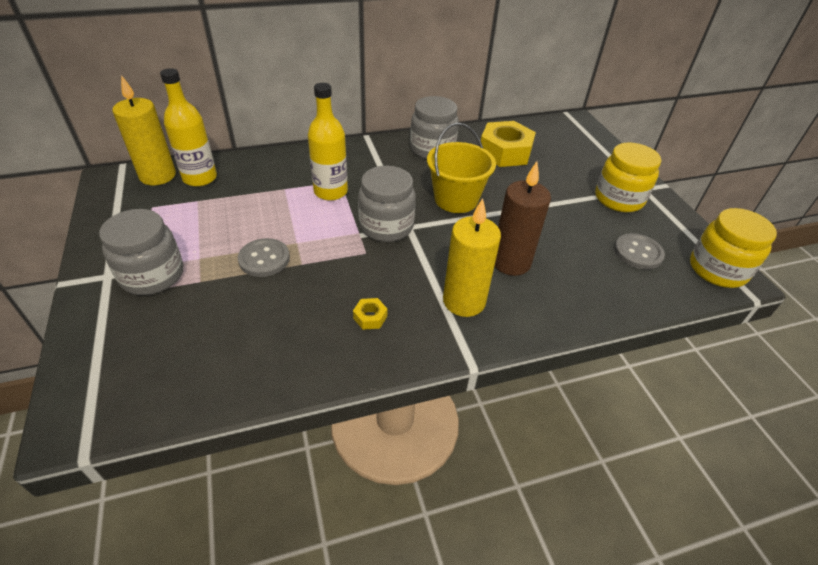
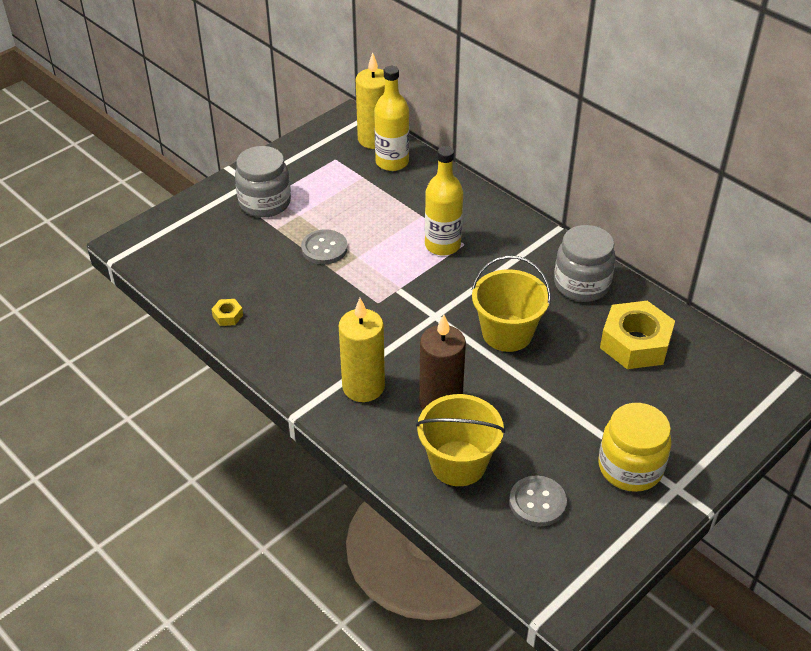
camera: 65 degrees right, 0 degrees up
(370, 317) = (304, 336): yellow nut -> yellow nut (228, 316)
(386, 226) = (423, 301): grey jar -> none
(582, 278) = (458, 463): none -> yellow bucket
(717, 270) = (564, 580): yellow jar -> none

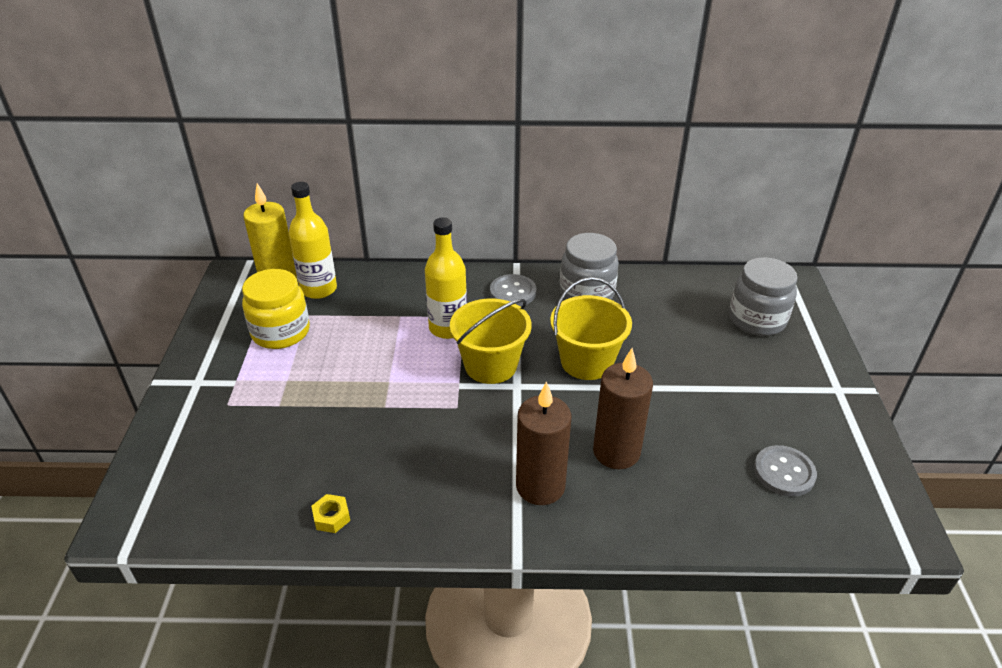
camera: 45 degrees left, 5 degrees down
(265, 203) = (237, 390): grey jar -> grey jar (757, 319)
(324, 248) = (349, 393): grey button -> grey button (513, 292)
(363, 387) = (540, 486): yellow candle -> brown candle
(458, 463) = (694, 489): yellow bucket -> yellow bucket (490, 365)
(630, 467) = (796, 397): yellow jar -> yellow jar (280, 332)
(635, 343) = (676, 310): yellow nut -> none

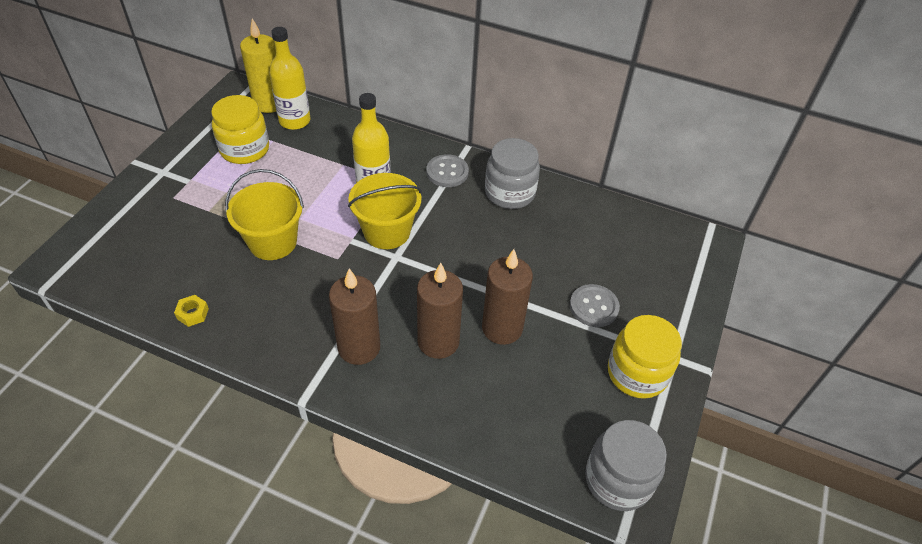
camera: 20 degrees right, 10 degrees up
(587, 362) = (467, 255): yellow bucket -> yellow bucket (272, 242)
(668, 417) = (502, 328): none -> brown candle
(757, 319) = (646, 267): grey jar -> grey jar (618, 479)
(784, 472) = (567, 412): grey button -> grey button (594, 307)
(818, 414) = (637, 373): none -> yellow jar

